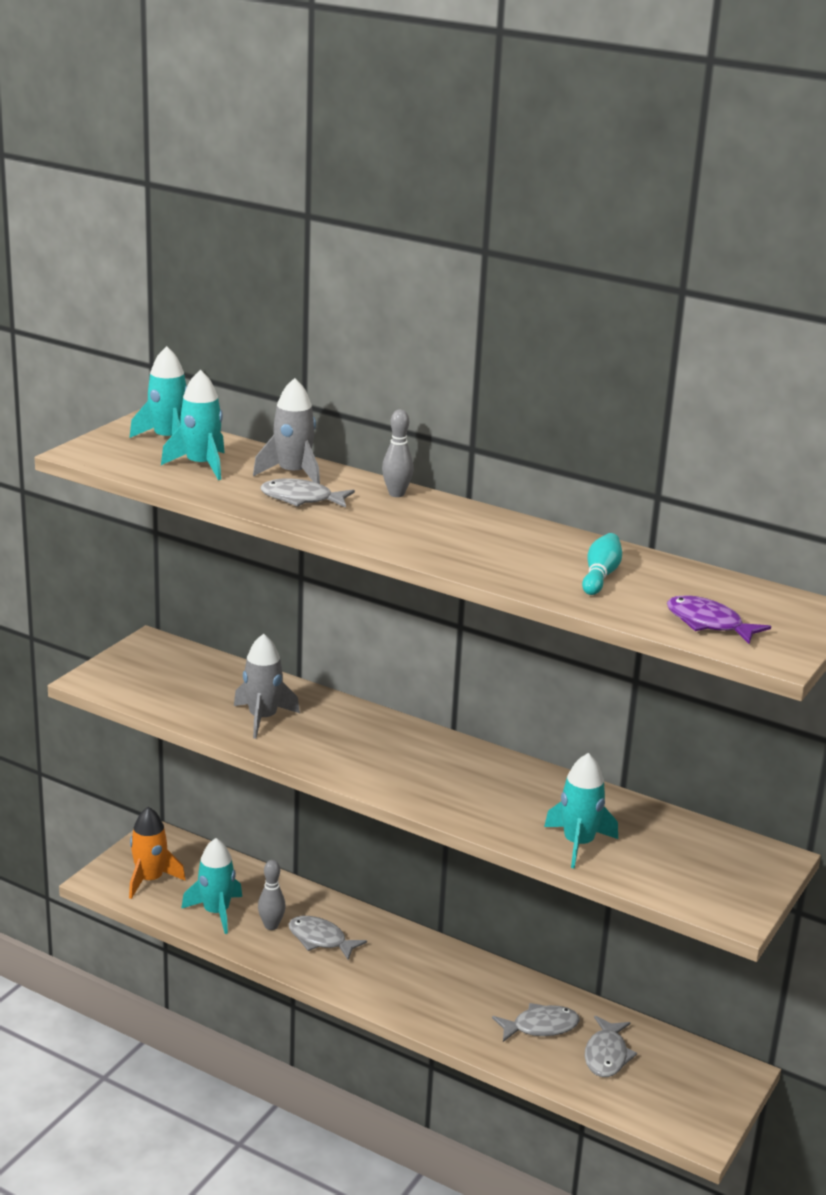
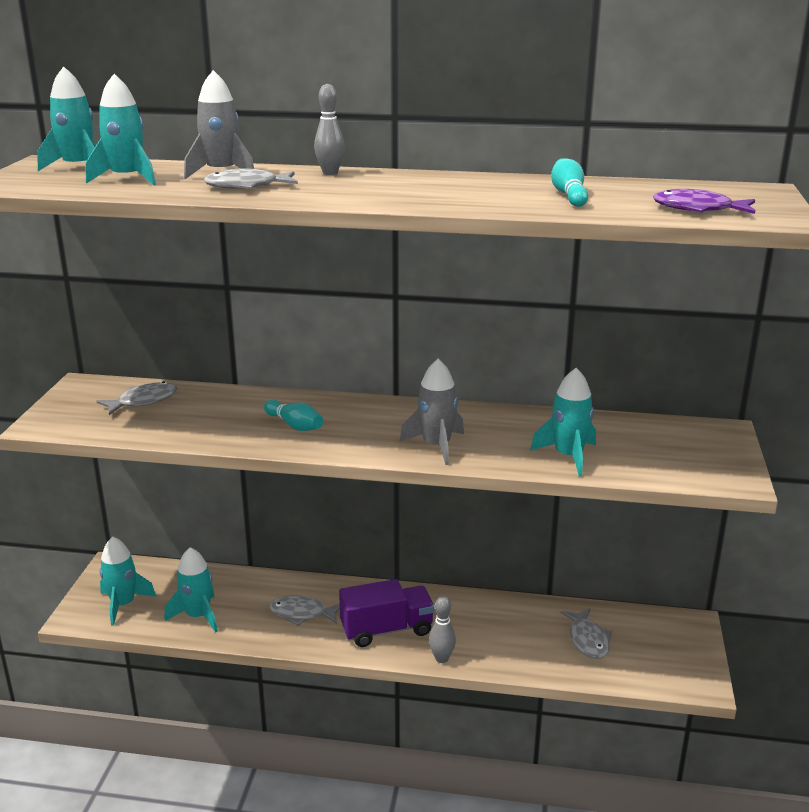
camera: 20 degrees left, 0 degrees up
(150, 880) = (123, 604): orange rocket -> turquoise rocket
(263, 718) = (225, 421): grey rocket -> grey rocket (436, 446)
(271, 926) = (253, 614): grey bowling pin -> grey bowling pin (441, 658)
(327, 739) = (294, 425): none -> turquoise bowling pin
(397, 981) = (387, 630): none -> purple truck
(540, 1027) = (523, 633): grey fish -> grey fish (143, 401)

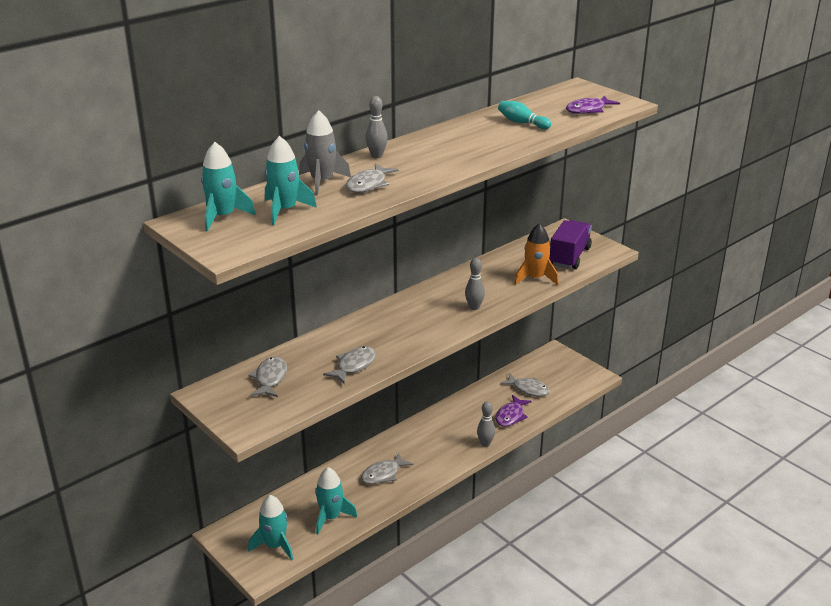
camera: 50 degrees left, 5 degrees up
(219, 429) = (354, 366): none -> grey fish
(294, 425) = (386, 339): turquoise bowling pin -> none
(387, 630) = (438, 450): purple truck -> purple truck (569, 257)
(436, 446) = (474, 307): grey rocket -> grey bowling pin
(518, 652) = (511, 416): none -> purple fish
(568, 456) = (535, 278): turquoise rocket -> orange rocket

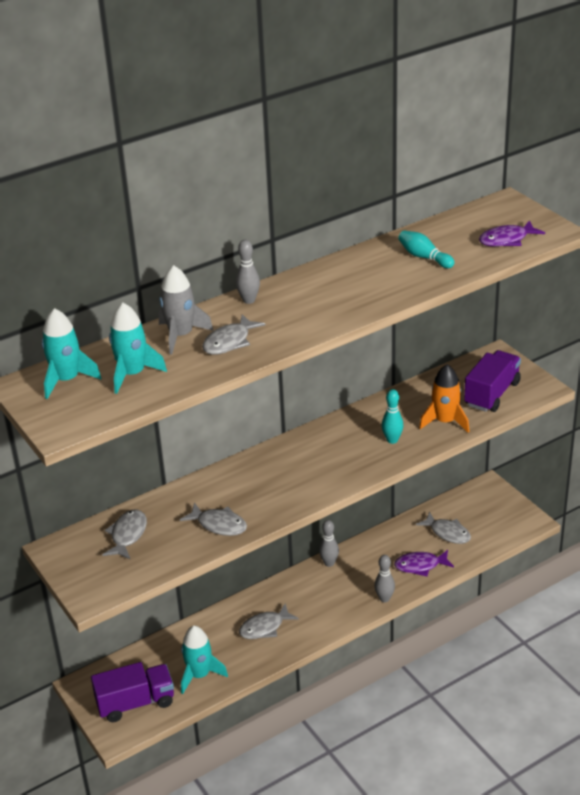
camera: 10 degrees right, 5 degrees up
(275, 545) = (135, 703): turquoise rocket -> purple truck
(354, 366) = (219, 525): grey fish -> grey fish turned 75 degrees clockwise
(474, 307) = (366, 457): grey bowling pin -> grey bowling pin (329, 563)
(493, 294) = (392, 440): none -> turquoise bowling pin
(511, 416) = (420, 566): purple fish -> purple fish turned 45 degrees clockwise

